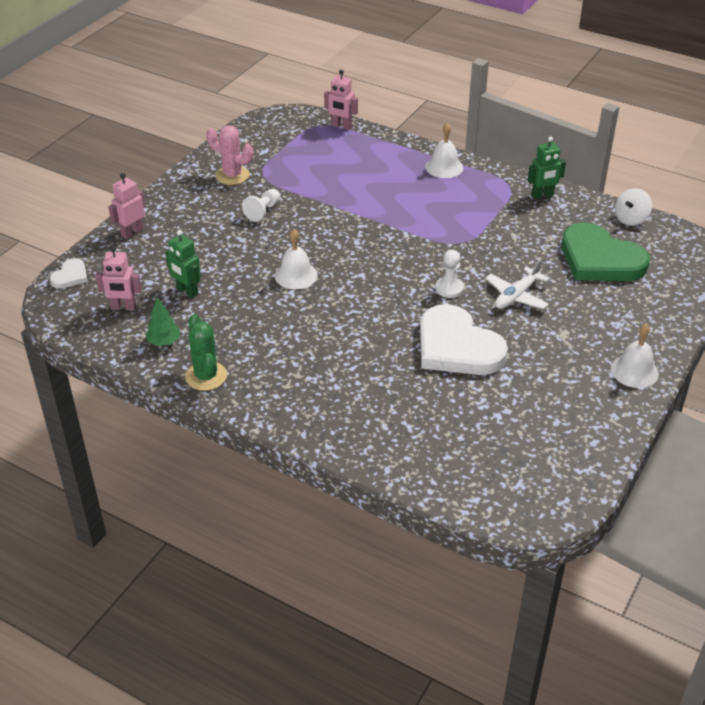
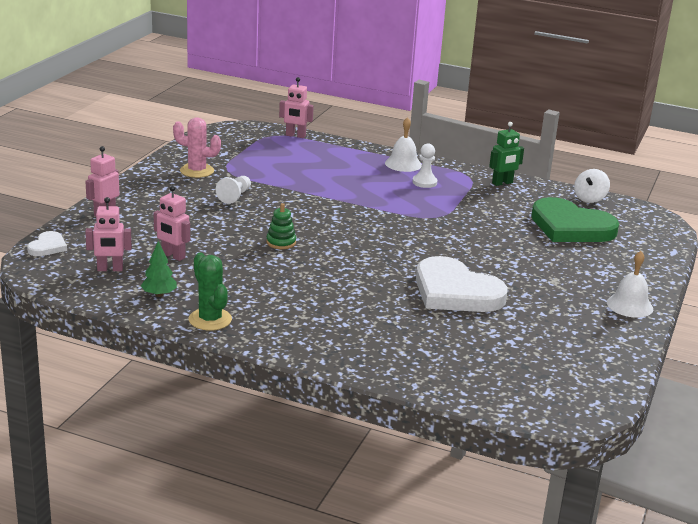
camera: 10 degrees left, 15 degrees down
(187, 291) = (173, 256): green robot -> pink robot
(296, 275) = (281, 242): white bell -> green stacking toy
(449, 288) = (435, 250): white pawn -> white pawn (424, 182)
(516, 296) = (501, 254): white plane -> none

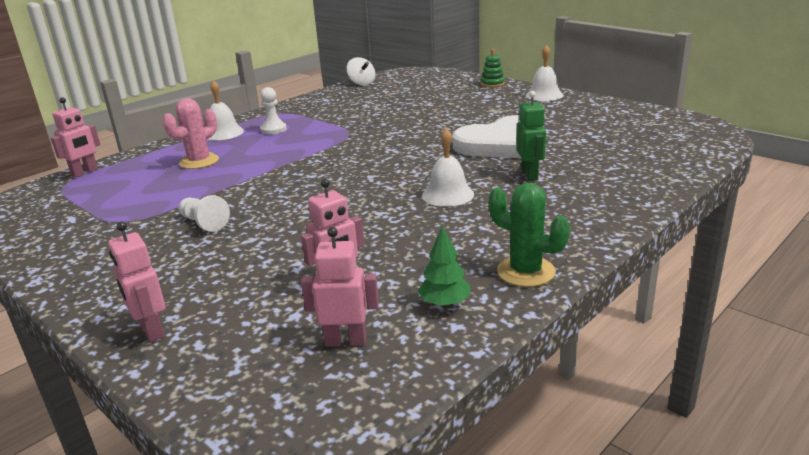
camera: 65 degrees left, 0 degrees up
(48, 246) = (221, 404): white heart -> none
(110, 269) = (345, 341): pink robot -> pink robot turned 105 degrees counterclockwise
(197, 171) = (99, 241): pink cactus -> pink cactus (199, 161)
(210, 319) = (526, 271): green cactus -> green cactus turned 45 degrees clockwise
(281, 242) = (350, 208): green stacking toy -> green stacking toy (492, 84)
(325, 278) = (447, 194): none -> white bell
(502, 183) = (306, 104): green robot -> green robot (530, 174)
(570, 227) = (406, 94): green heart -> none

